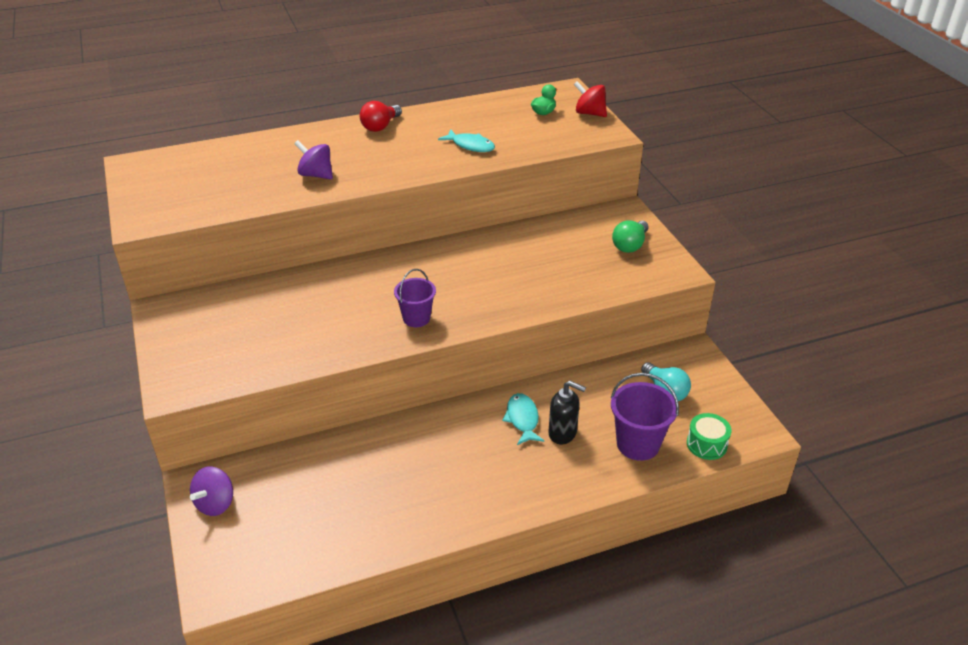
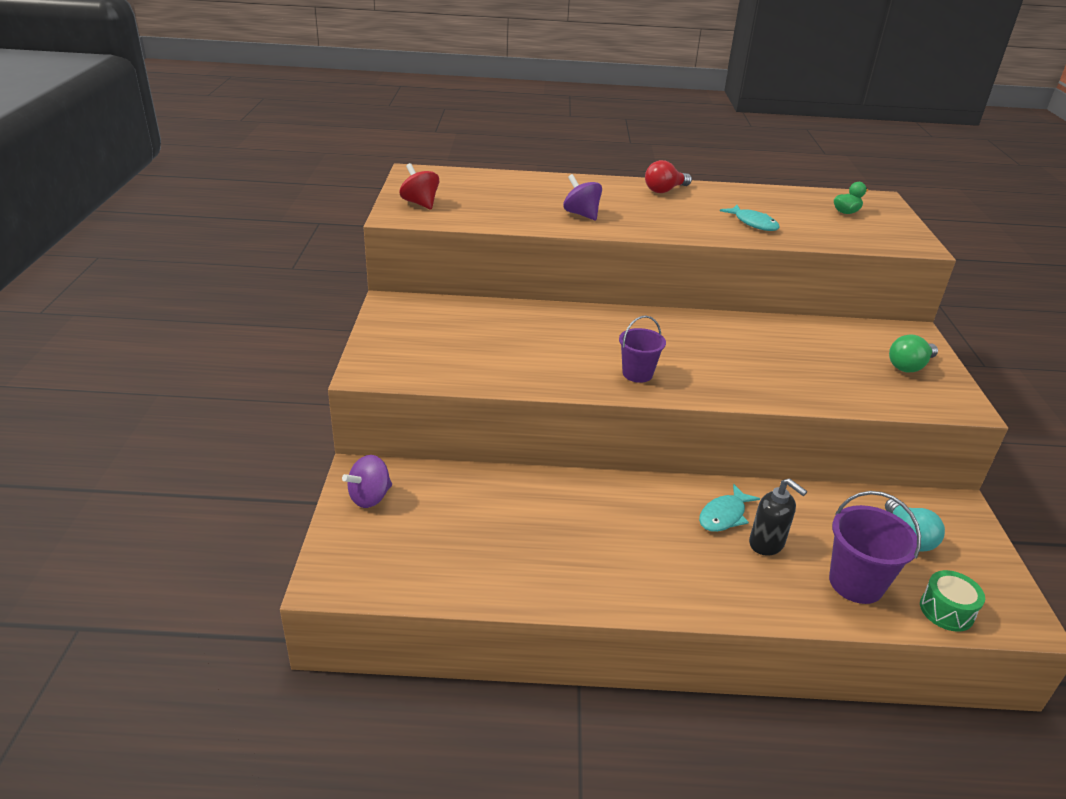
camera: 20 degrees right, 5 degrees down
(522, 419) = (724, 515): turquoise fish -> turquoise fish turned 150 degrees counterclockwise
(589, 113) = (899, 222): red spinning top -> red spinning top (420, 203)

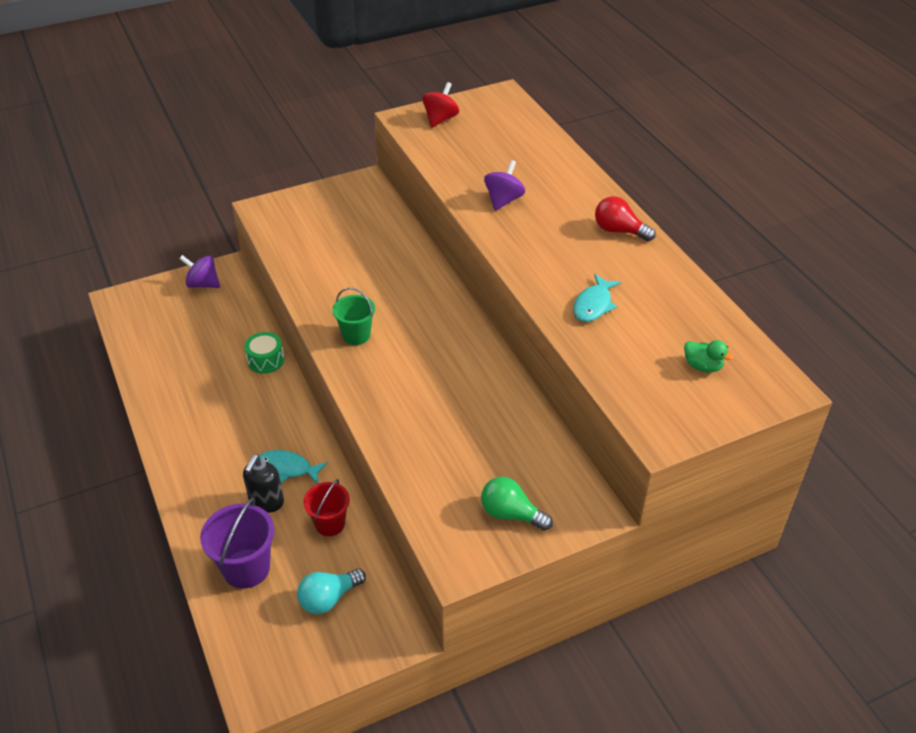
camera: 65 degrees right, 10 degrees up
(637, 374) = (356, 335): purple bucket -> green bucket
(812, 509) = (330, 524): none -> red bucket
(946, 611) = (241, 635): green drum -> green drum (266, 360)

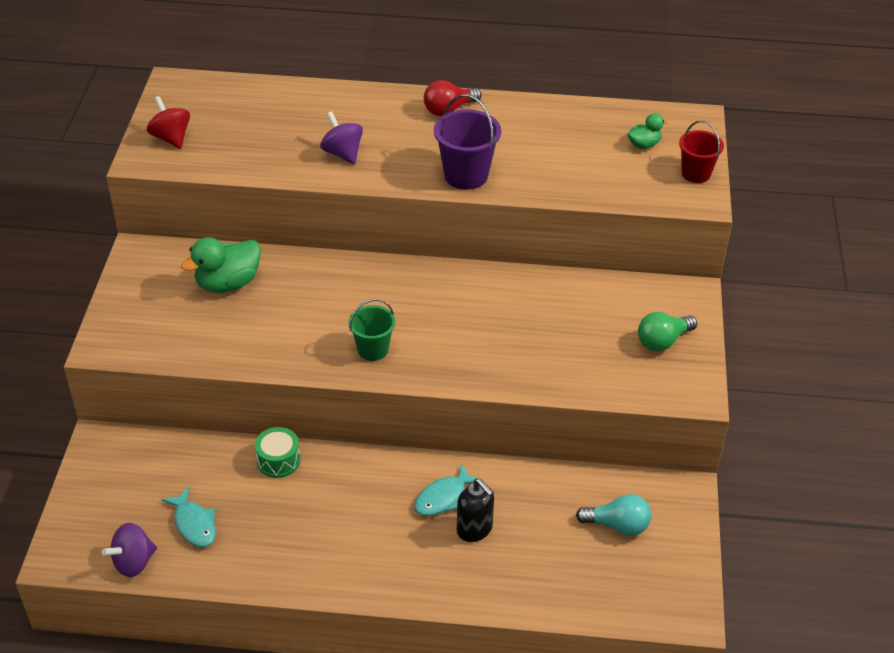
camera: 60 degrees left, 0 degrees up
(203, 284) = (106, 470): purple spinning top -> purple spinning top (133, 562)
(246, 568) = (545, 573): purple bucket -> purple bucket (466, 175)
(329, 598) = (617, 525): turquoise light bulb -> turquoise light bulb turned 75 degrees counterclockwise
(330, 524) = (534, 492): red bucket -> red bucket (696, 173)
(368, 234) = (228, 283): none -> green duck
(594, 305) = (529, 165): turquoise fish -> turquoise fish (194, 524)

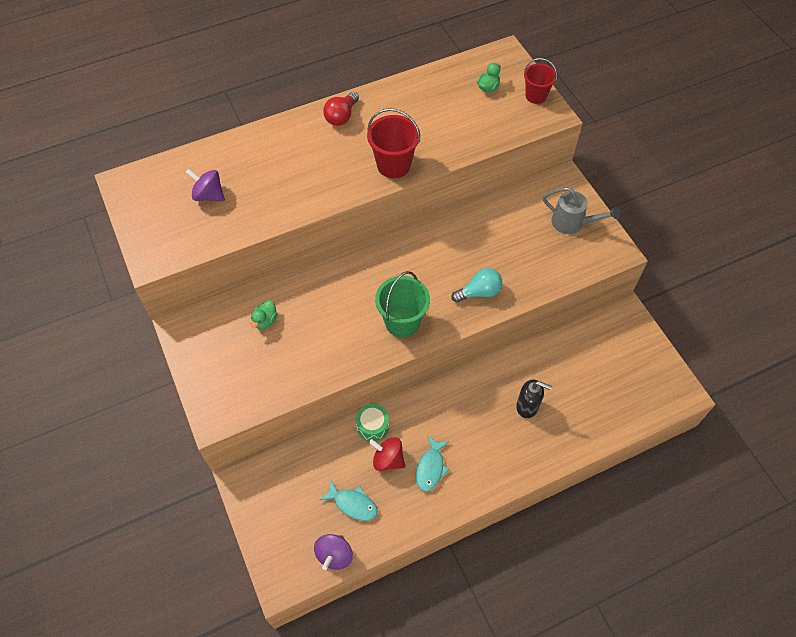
camera: 30 degrees left, 15 degrees up
(171, 138) = (159, 231): red spinning top -> red spinning top (388, 459)
(228, 283) = (265, 321): green duck -> green duck, size x0.55
(342, 153) = (296, 186): purple spinning top -> purple spinning top (209, 195)
(373, 349) = (402, 322): green bucket -> green bucket, size x1.50
(443, 497) = (493, 395): turquoise fish -> turquoise fish (431, 468)
(466, 175) = (393, 165): purple bucket -> red bucket
(617, 525) = (605, 357): turquoise light bulb -> turquoise light bulb (479, 292)
(663, 341) = (572, 223): green light bulb -> grey watering can

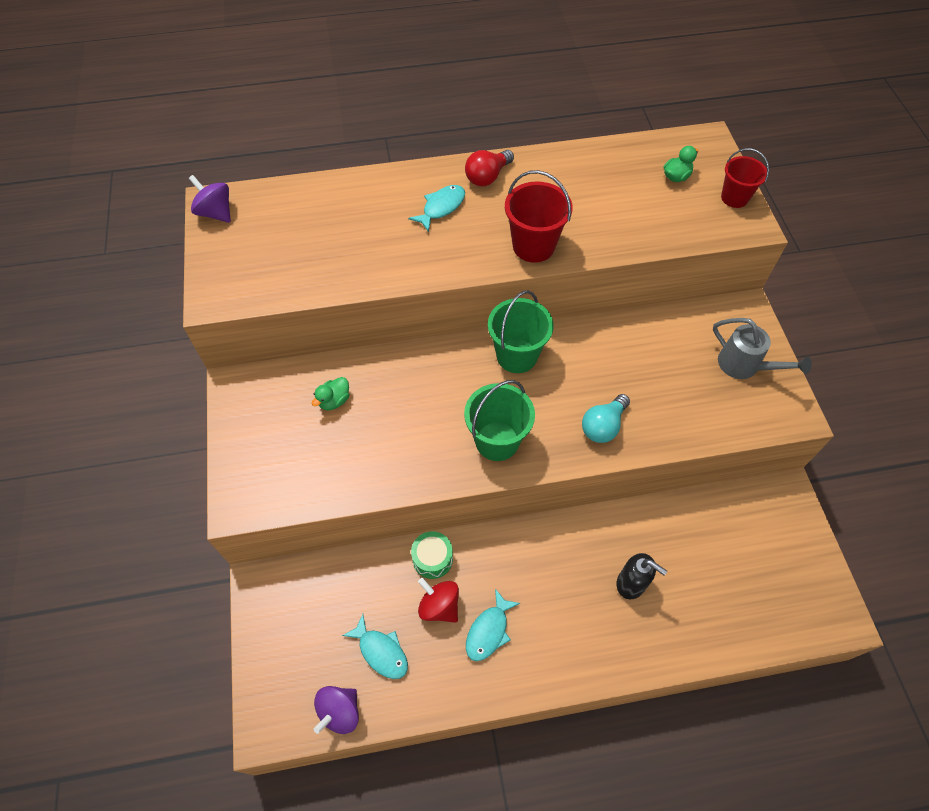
camera: 15 degrees right, 0 degrees up
(209, 195) = (304, 237): purple spinning top -> purple spinning top (216, 213)
(312, 149) = (441, 207): none -> turquoise fish
(399, 253) = (517, 356): none -> green bucket
(479, 292) = (603, 426): turquoise light bulb -> turquoise light bulb turned 135 degrees clockwise

